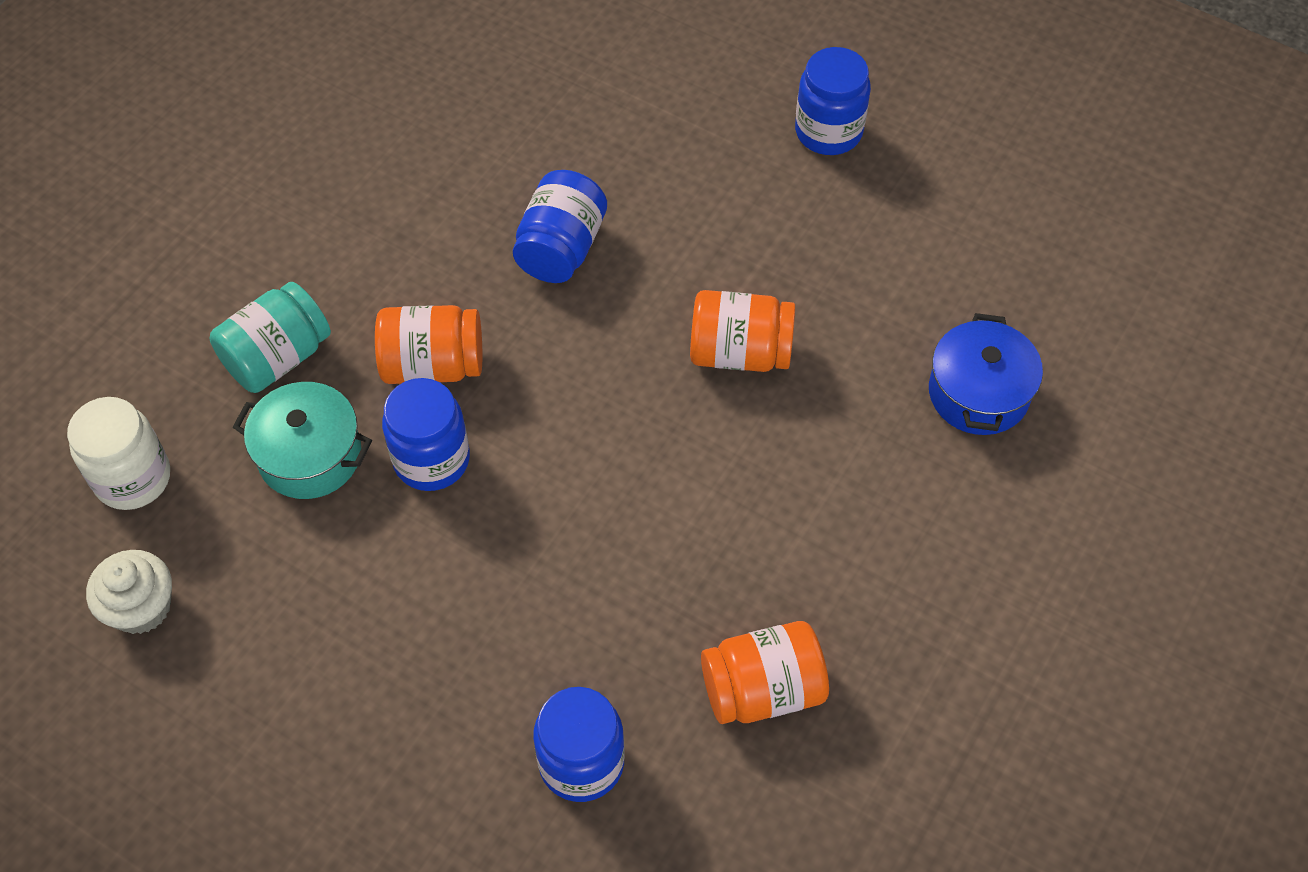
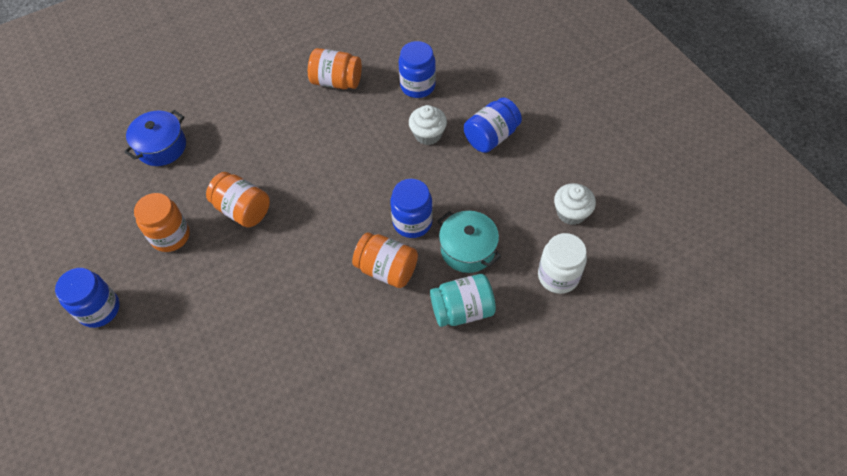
camera: 150 degrees left, 0 degrees up
(496, 650) = (428, 134): none -> white cupcake
(561, 248) = (285, 305): blue jar -> blue jar (491, 136)
(820, 263) = (170, 236): none -> orange jar

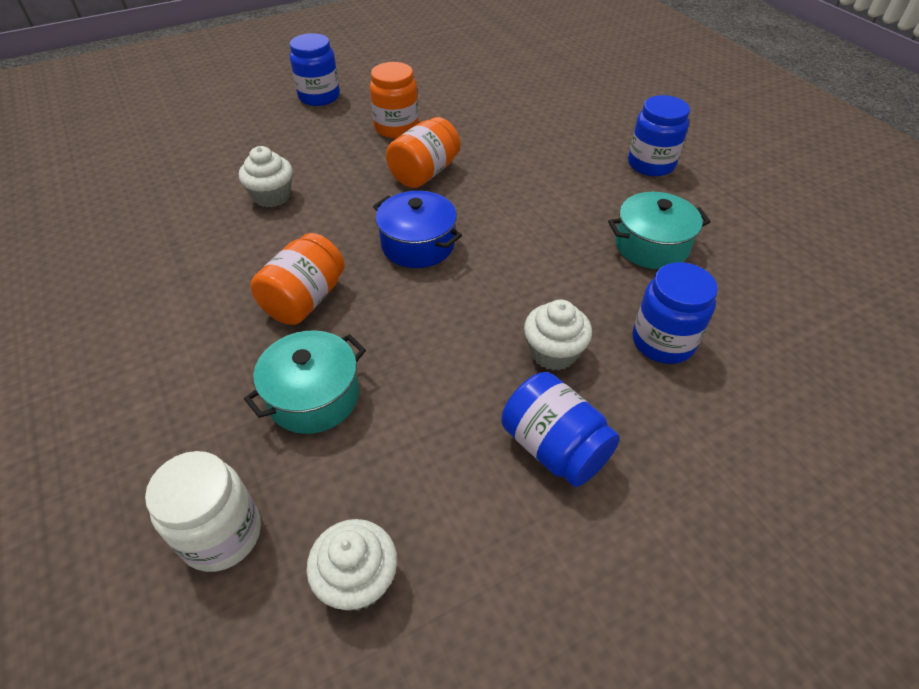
camera: 90 degrees right, 10 degrees down
(161, 147) = (520, 113): blue pot -> blue pot (418, 244)
(264, 316) = (272, 196): none -> white cupcake
(336, 81) = (651, 246): orange jar -> turquoise pot
(412, 222) = (379, 329): blue jar -> blue jar (651, 164)
(462, 310) = (209, 384): turquoise jar -> none

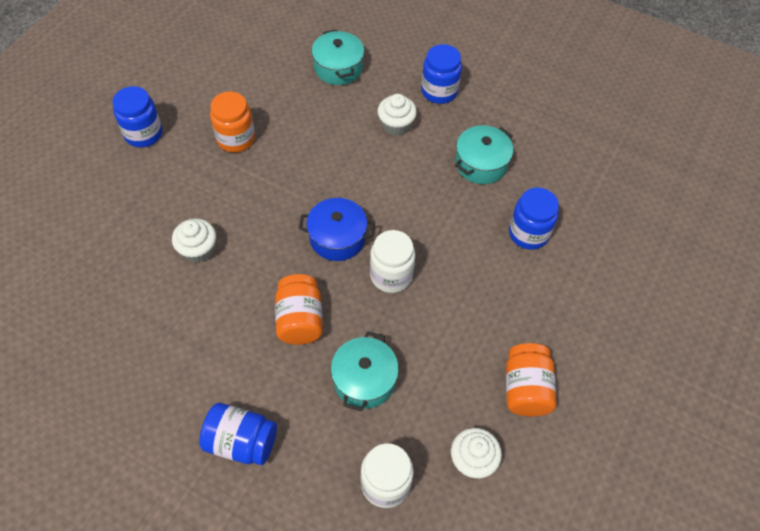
camera: 35 degrees left, 10 degrees up
(424, 173) = (292, 173): orange jar -> orange jar (526, 389)
(445, 306) = (391, 275): none -> white jar
(551, 111) = (338, 68): none -> turquoise pot
(553, 352) = (475, 273): white cupcake -> white cupcake (396, 125)
(554, 447) = (515, 333): blue jar -> blue jar (241, 442)

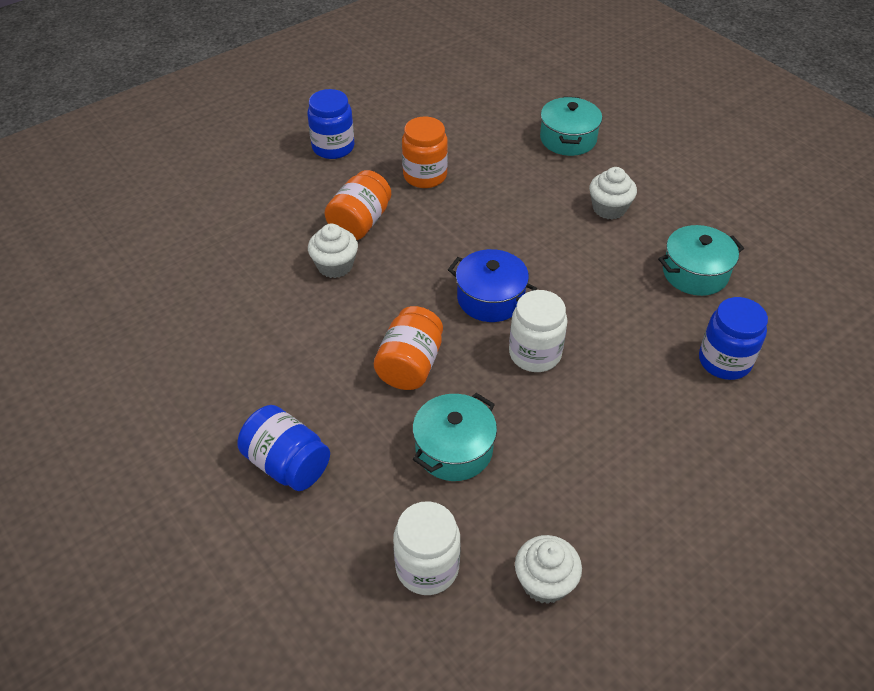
camera: 25 degrees right, 10 degrees down
(439, 91) = (675, 189): blue jar -> none
(526, 389) = (648, 527): orange jar -> orange jar (360, 223)

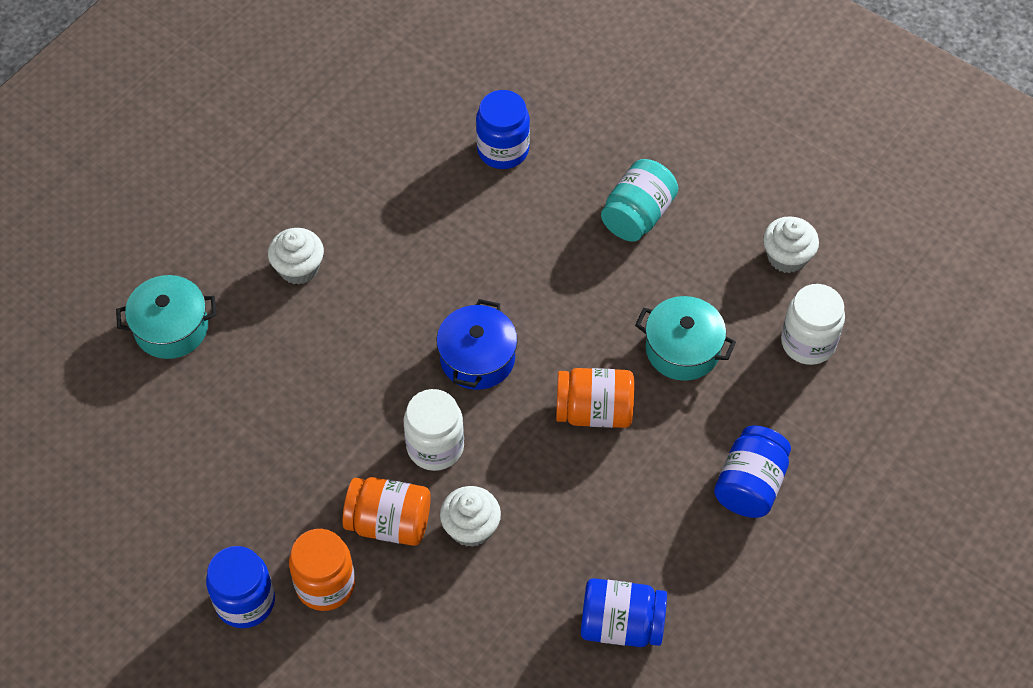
camera: 105 degrees left, 10 degrees up
(206, 337) = (621, 624): none -> blue jar
(425, 176) = (282, 473): orange jar -> orange jar (325, 584)
(535, 354) = (543, 304): white jar -> white jar (435, 446)
(626, 453) = (637, 215): none -> turquoise jar
(695, 273) = (386, 180): turquoise pot -> none

